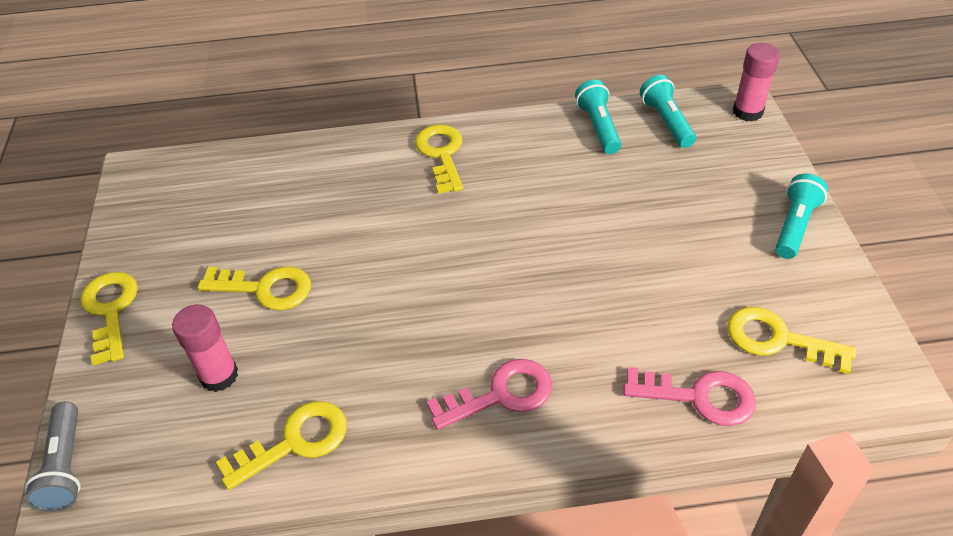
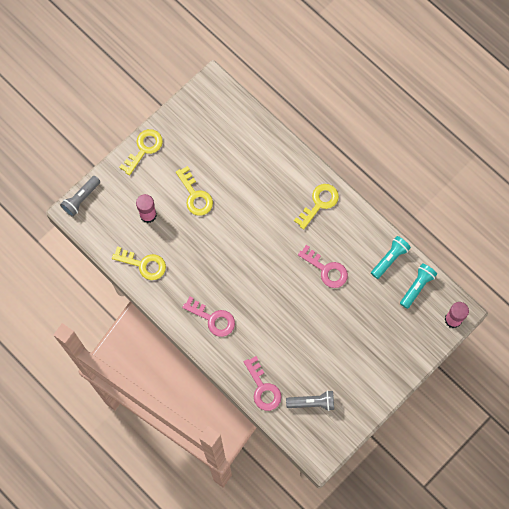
camera: 50 degrees right, 25 degrees up
(552, 199) = (326, 269): none -> pink key
(778, 339) = (312, 402): yellow key -> grey flashlight
(794, 226) = (384, 379): turquoise flashlight -> none

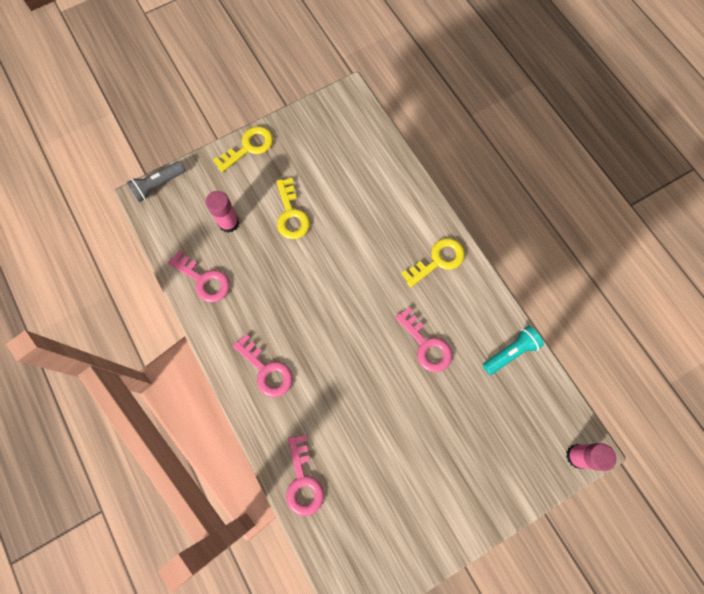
camera: 15 degrees right, 0 degrees up
(143, 264) = (204, 280): yellow key -> pink key
(312, 402) = (362, 520): grey flashlight -> none
(417, 287) = (538, 398): turquoise flashlight -> none

